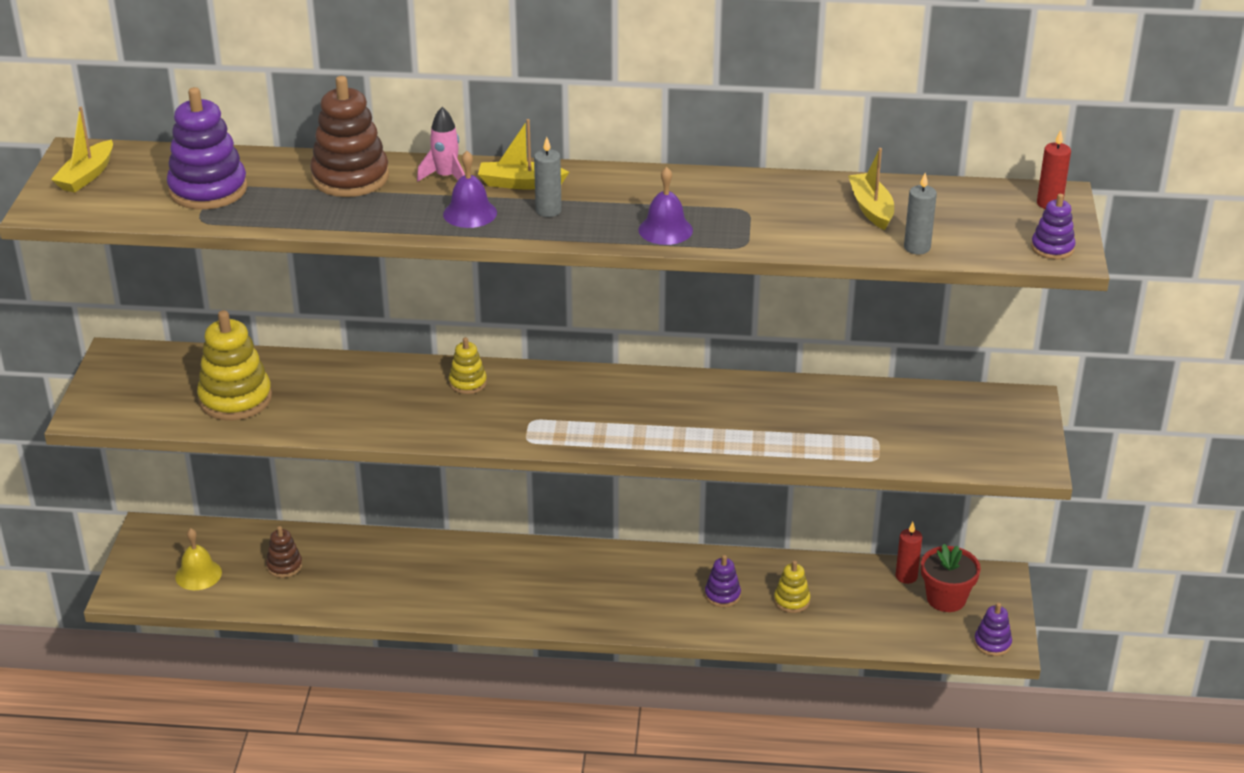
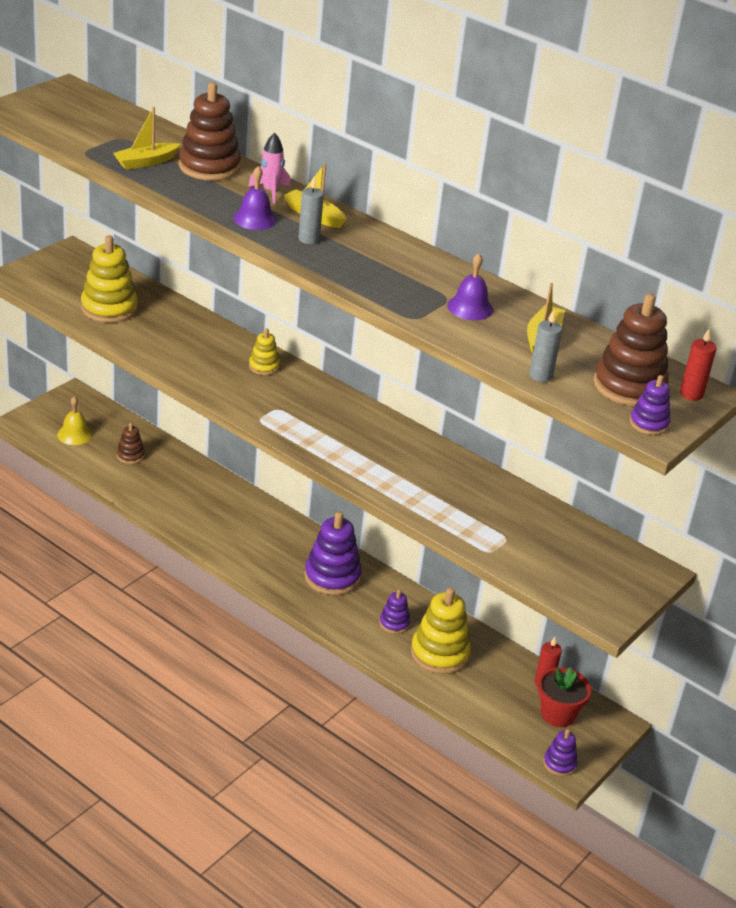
camera: 30 degrees right, 0 degrees up
(87, 176) = (55, 101): yellow boat -> yellow boat (146, 162)
(208, 190) = (113, 138): purple stacking toy -> purple stacking toy (332, 577)
(665, 230) = (372, 285): purple bell -> purple bell (470, 307)
(791, 601) = (439, 653): yellow stacking toy -> yellow stacking toy, size x1.90
(995, 221) = (629, 386): none -> brown stacking toy

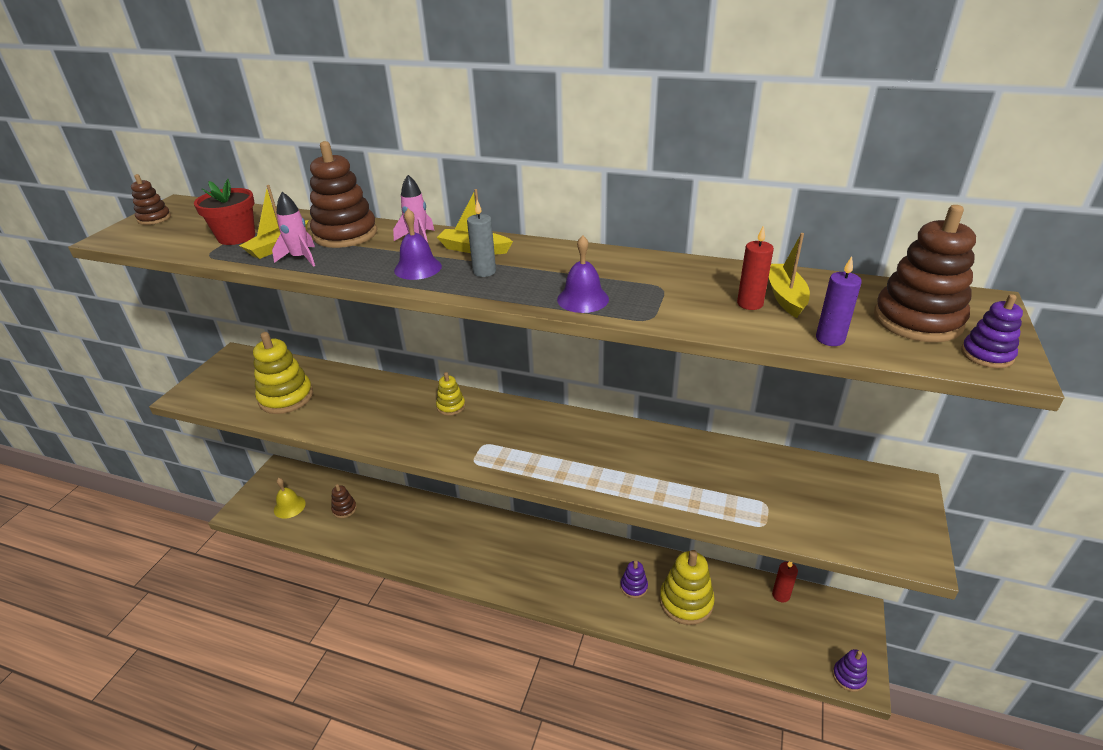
camera: 15 degrees left, 0 degrees up
(46, 98) = (154, 218): none -> brown stacking toy
(161, 179) = (301, 258): none -> pink rocket
(332, 577) = (561, 561): purple stacking toy -> none
(470, 307) = (691, 290): purple bell -> purple bell (583, 299)
(540, 376) = (830, 339): grey candle -> purple candle
(558, 714) = (811, 622): red flower pot -> red flower pot (236, 237)
(691, 394) = (977, 309): red candle -> red candle (750, 304)

